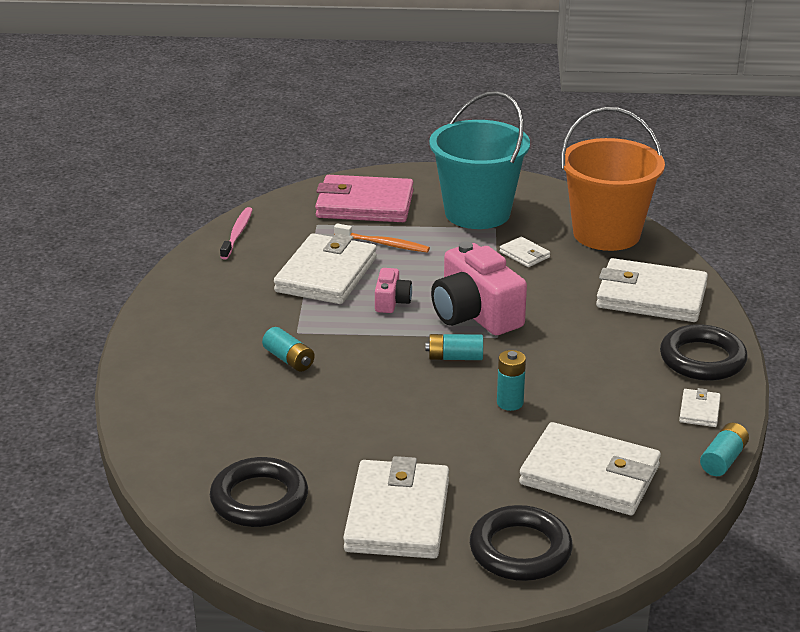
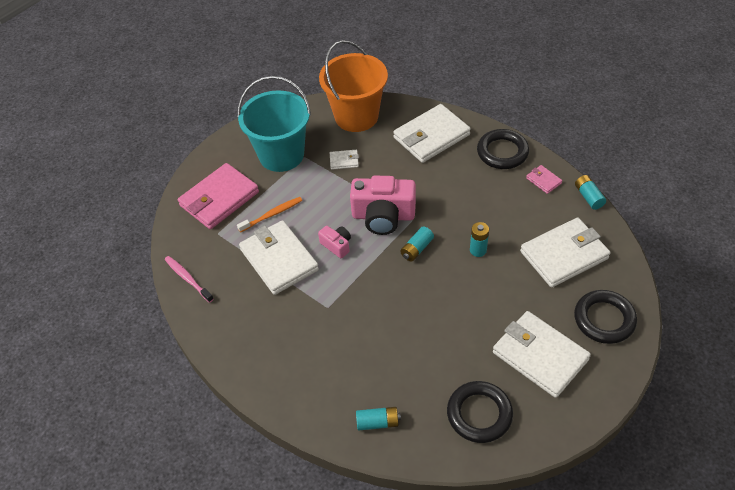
camera: 50 degrees left, 20 degrees up
(289, 359) = (353, 326): turquoise battery -> turquoise battery (378, 422)
(699, 411) = (543, 180): white wallet -> pink wallet

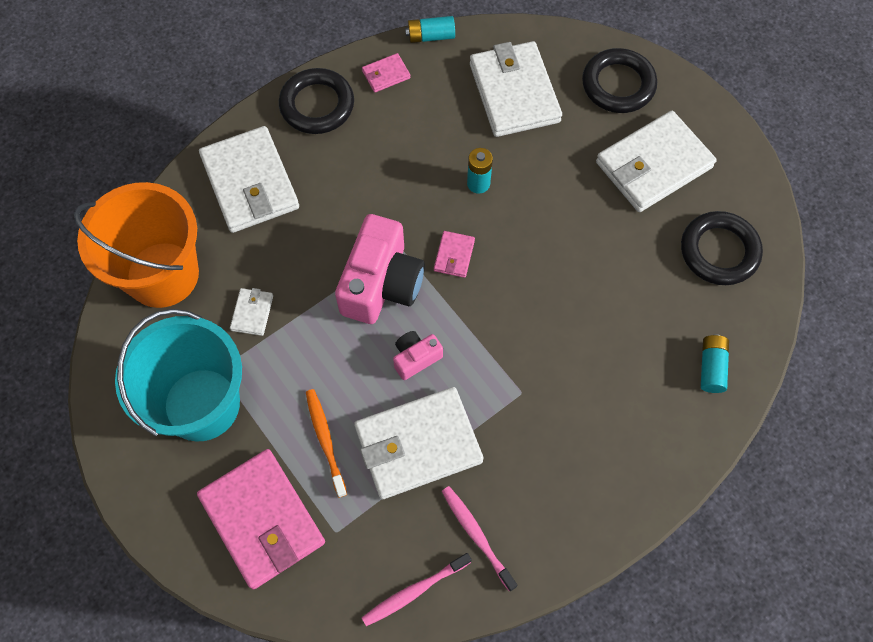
camera: 80 degrees left, 15 degrees up
(226, 303) = (477, 536): none -> pink toothbrush
(416, 249) = (454, 255): turquoise battery -> pink wallet

